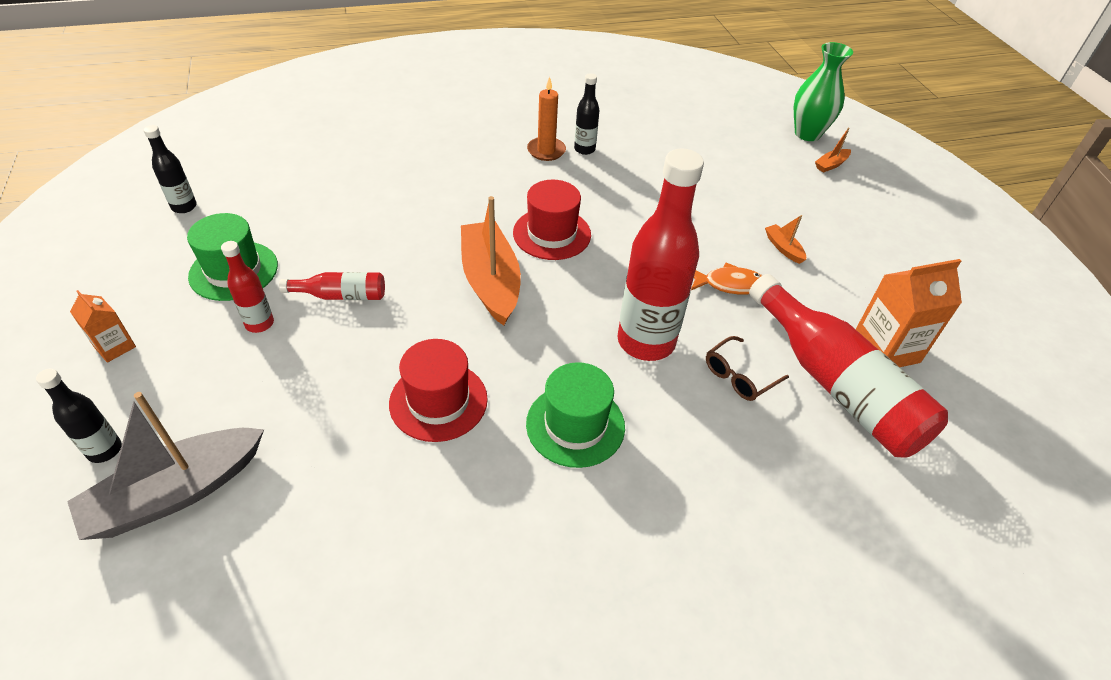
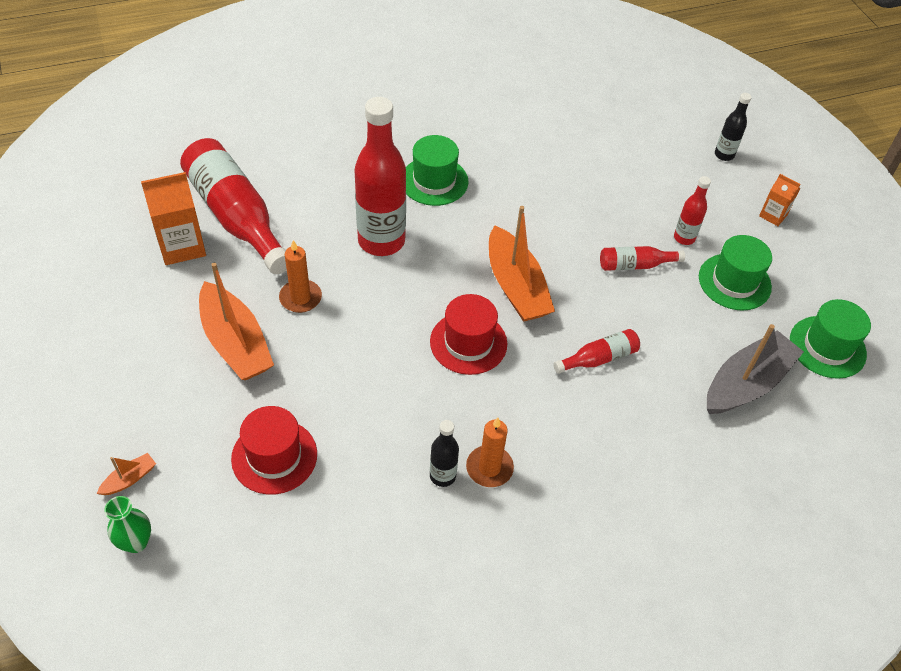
camera: 175 degrees right, 5 degrees up
(176, 493) = (666, 136): grey boat -> grey boat (746, 383)
(184, 207) = (827, 347): black bottle -> green hat
(424, 213) = (599, 358): none -> red bottle
(438, 401) = (531, 191): red hat -> red hat (274, 456)
(729, 284) = (300, 298): orange fish -> orange candle
(739, 376) = (311, 219): brown glasses -> none
(783, 248) = (236, 343): orange boat -> orange boat, size x2.32
(807, 134) = (136, 542): green vase -> green vase, size x0.64

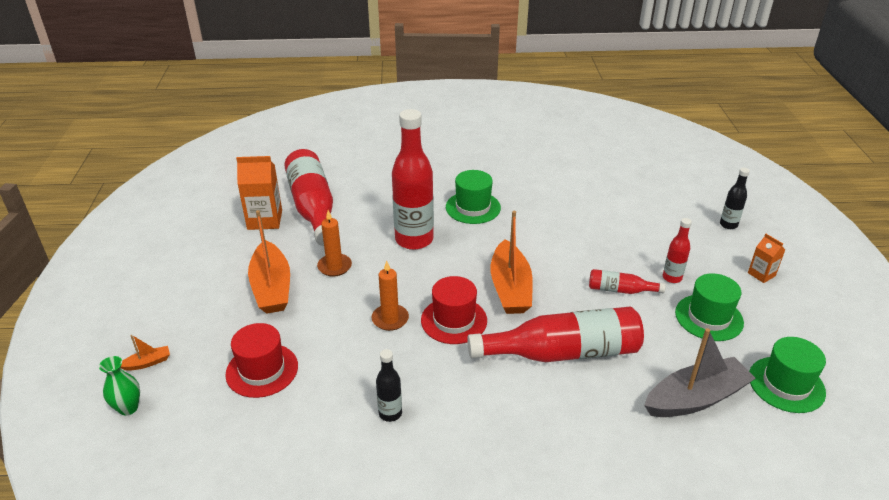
camera: 20 degrees right, 15 degrees down
(489, 468) = (432, 416): orange candle -> orange candle (390, 319)
(599, 358) = (562, 352): red bottle -> red bottle, size x2.11

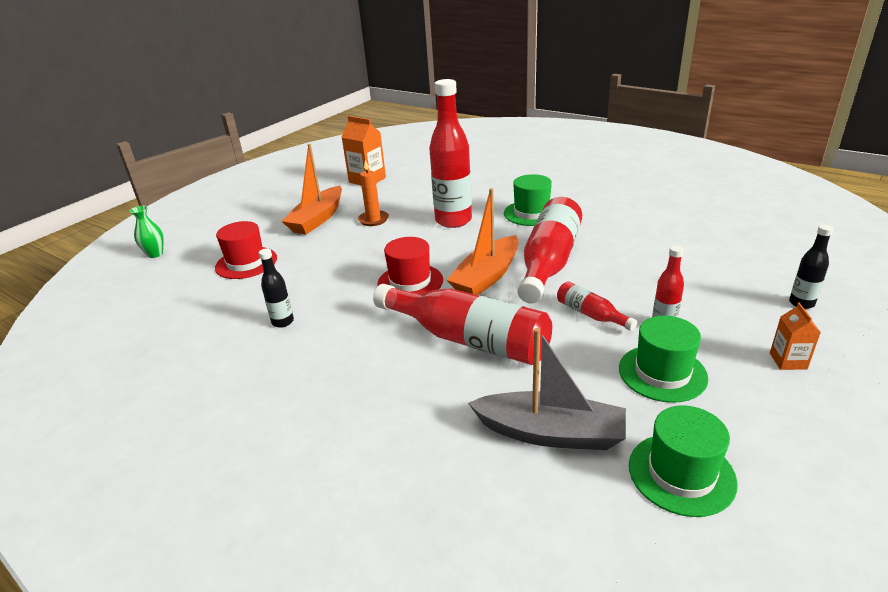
camera: 40 degrees right, 5 degrees down
(147, 363) = (196, 235): orange boat -> none
(313, 208) = (408, 181): red bottle -> red bottle (549, 263)
(390, 319) = (365, 264): orange candle -> none

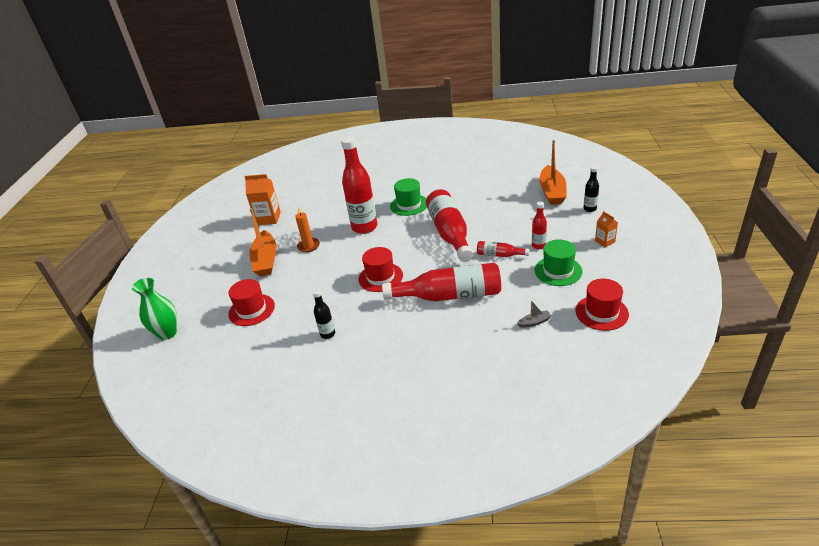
camera: 30 degrees left, 5 degrees up
(155, 254) = (167, 333): green vase -> green vase, size x1.57
(487, 277) = (423, 256): orange boat -> orange boat (552, 192)
(550, 433) = (534, 322): grey boat -> grey boat, size x0.43
(681, 473) = (601, 312): green hat -> red hat

